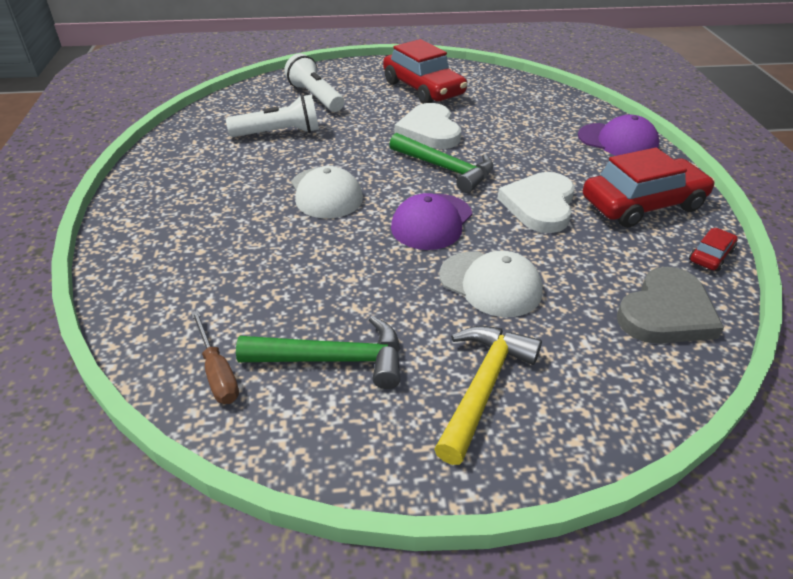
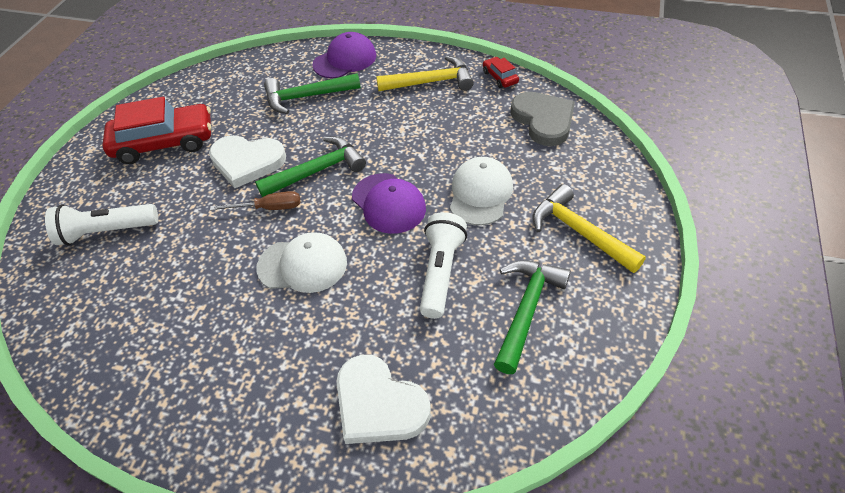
camera: 65 degrees left, 10 degrees up
(217, 372) = (515, 393): brown screwdriver -> brown screwdriver (268, 208)
(279, 133) = (162, 280): white flashlight -> white flashlight (441, 272)
(490, 284) = (480, 193): white cap -> white cap turned 45 degrees counterclockwise
(539, 205) = (402, 134): white heart -> white heart (379, 404)
(540, 136) = (307, 97): none -> green hammer
(642, 204) = (430, 82): red car -> yellow hammer

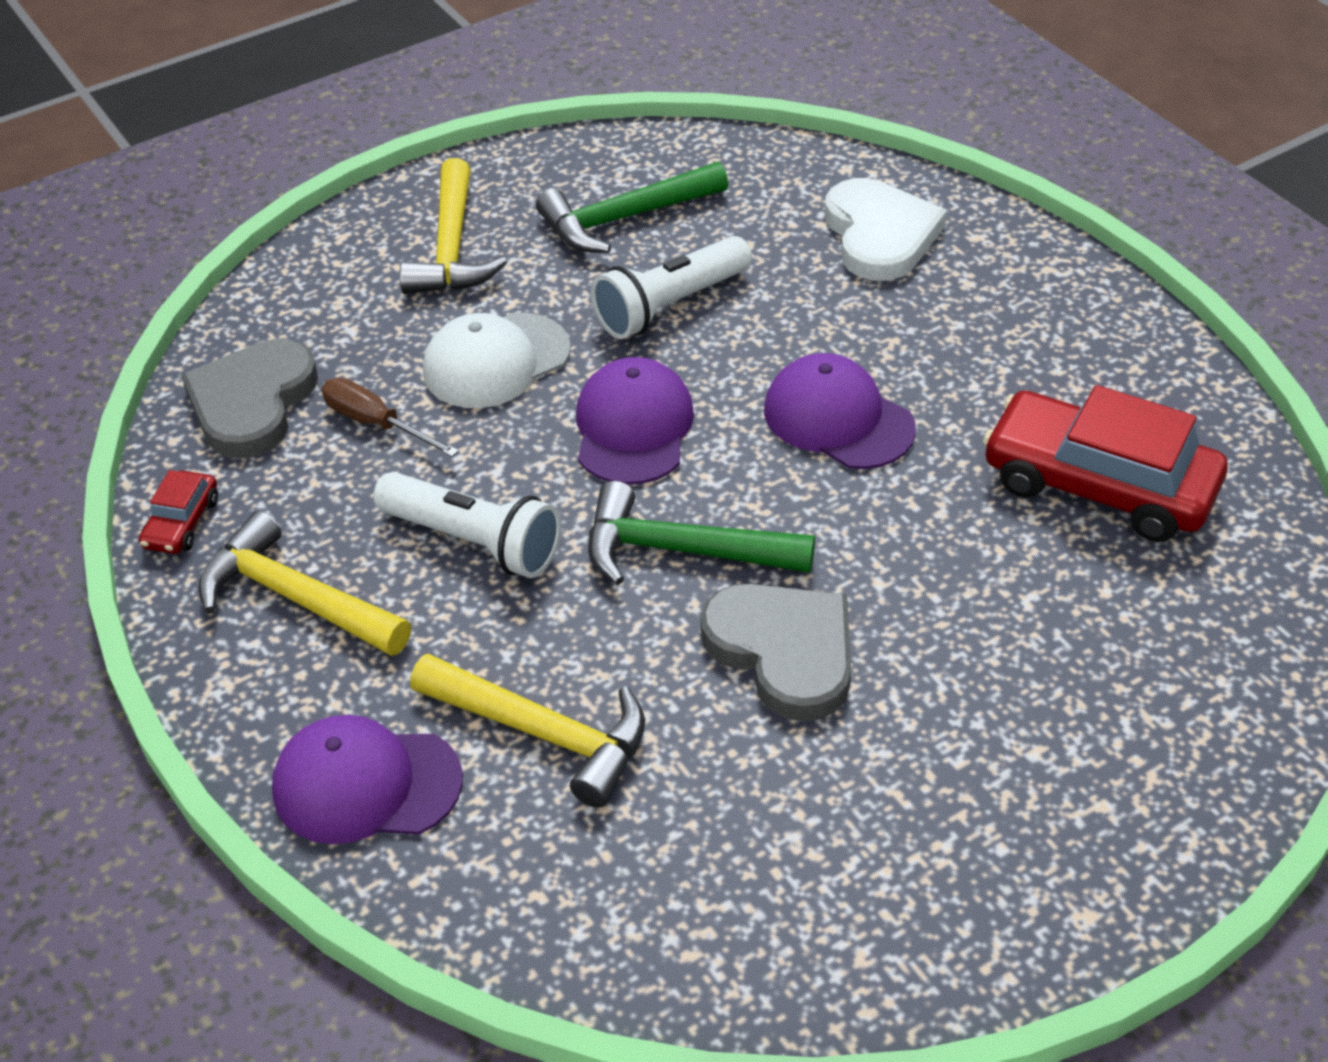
camera: 140 degrees left, 5 degrees down
(106, 231) = (1121, 669): white flashlight -> white flashlight (473, 542)
(164, 142) = (912, 817): red car -> red car (1099, 485)
(247, 162) = (784, 651): white heart -> grey heart
(268, 208) = (817, 535): brown screwdriver -> brown screwdriver (376, 424)
(302, 265) = (838, 419): white cap -> purple cap
(307, 97) = (542, 733): green hammer -> yellow hammer

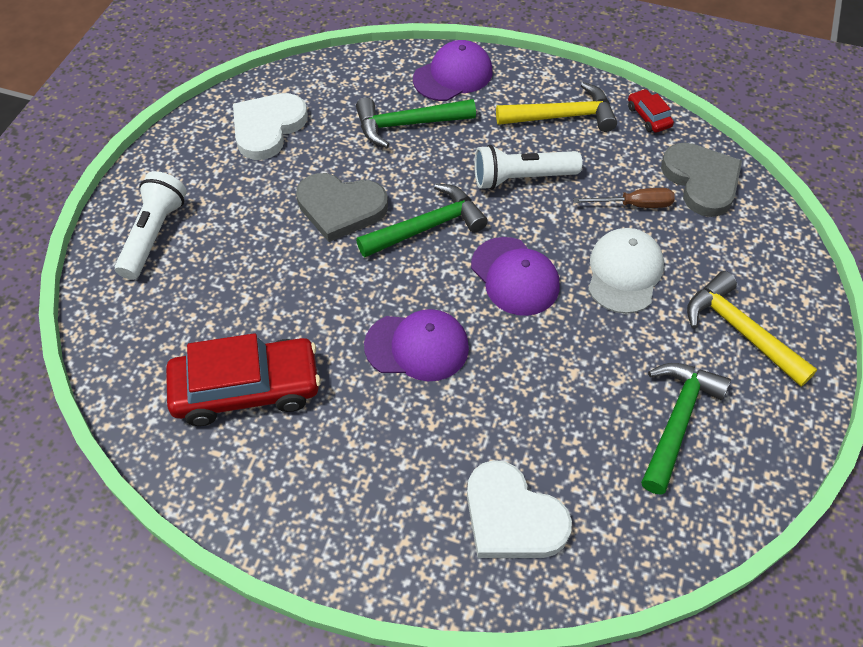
camera: 140 degrees right, 10 degrees up
(542, 733) = (408, 124): yellow hammer -> green hammer
(670, 305) = (578, 368): white flashlight -> white flashlight (154, 234)
(790, 882) = (268, 128): none -> white heart

